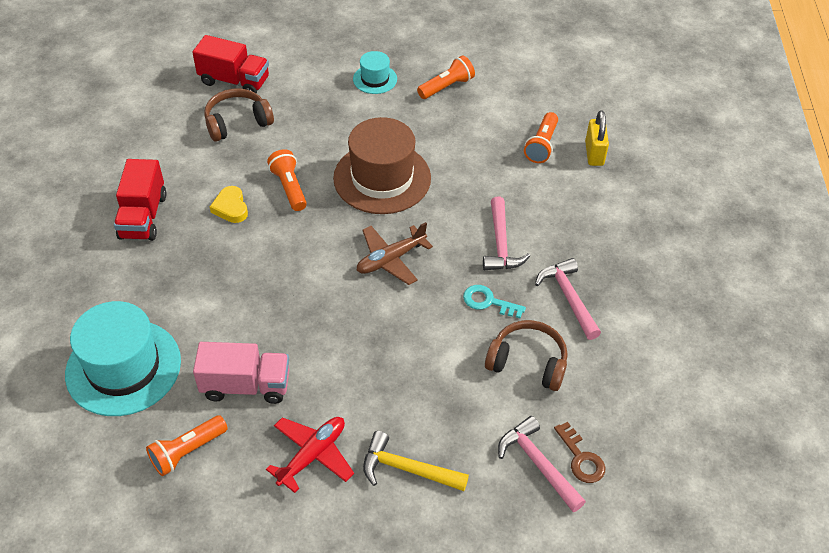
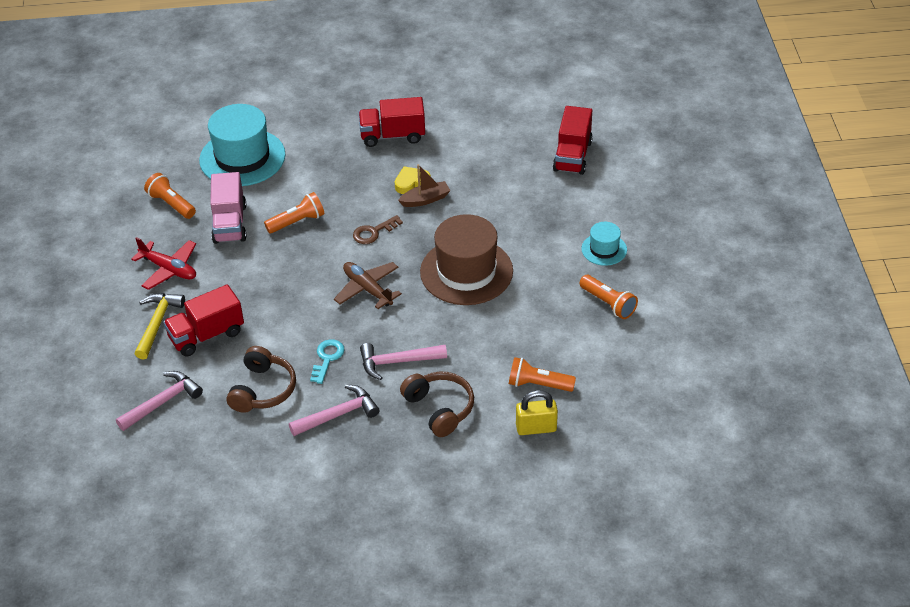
camera: 85 degrees right, 5 degrees down
(237, 122) = (517, 168): brown headphones -> brown headphones (440, 408)
(263, 199) = (425, 199): none -> brown boat
(289, 187) = (442, 213): orange flashlight -> orange flashlight (297, 222)
(435, 415) = (206, 335): none -> red truck
(581, 458) = (168, 430): brown key -> brown key (373, 232)

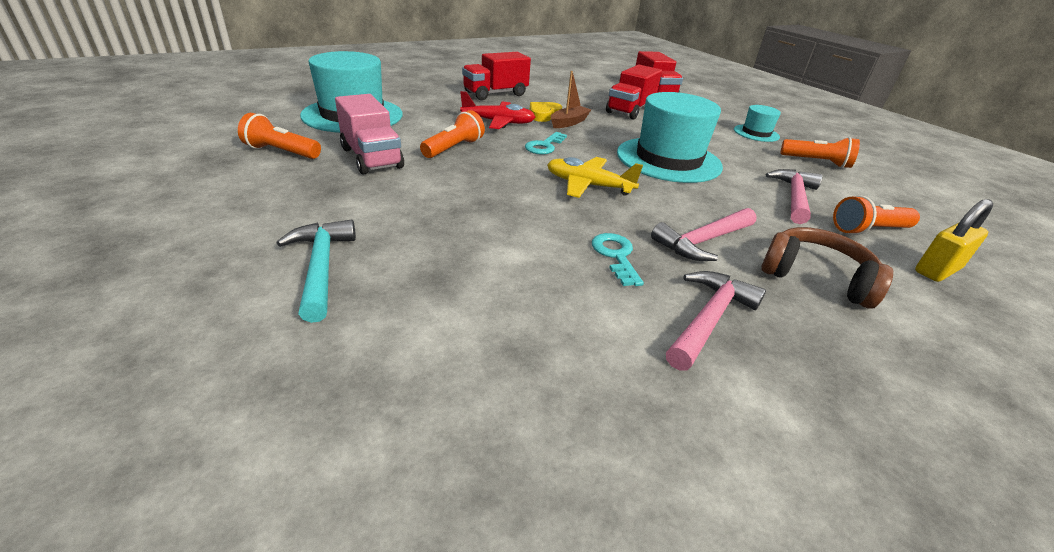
camera: 30 degrees left, 10 degrees down
(157, 324) = (321, 267): yellow hammer -> turquoise hammer
(162, 402) = (396, 385): pink hammer -> pink hammer (794, 197)
(169, 269) = (309, 206): red plane -> red plane (498, 122)
(206, 335) = (415, 265): red truck -> red truck (630, 110)
(263, 389) = (565, 315): brown headphones -> none
(368, 289) = (588, 185): brown plane -> yellow plane
(373, 232) = (544, 146): brown key -> turquoise key
(466, 271) = (668, 159): brown hat -> turquoise hat

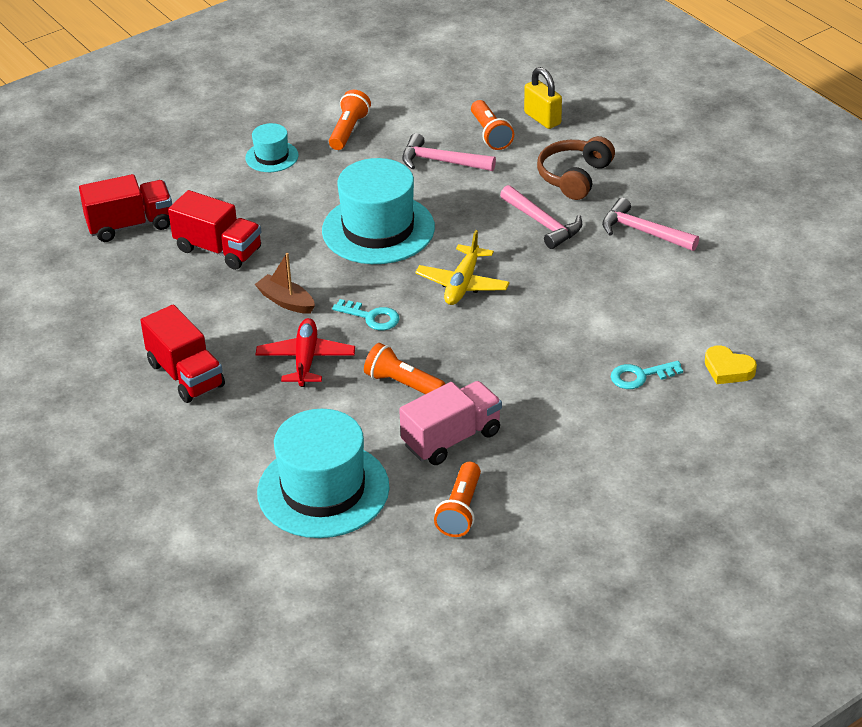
camera: 90 degrees left, 5 degrees up
(321, 267) = (656, 414): turquoise hammer -> none
(543, 115) = (264, 324): yellow heart -> yellow heart (728, 369)
(615, 255) = (582, 269): turquoise key -> turquoise key (640, 376)

